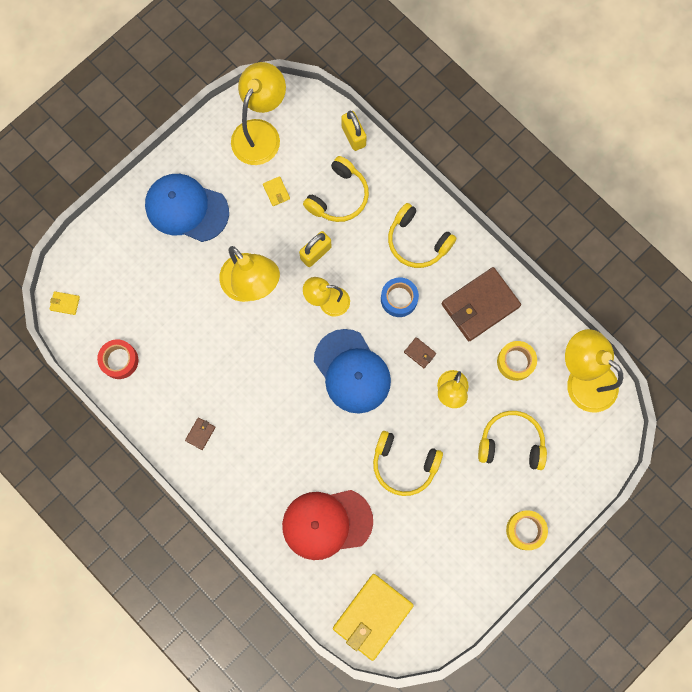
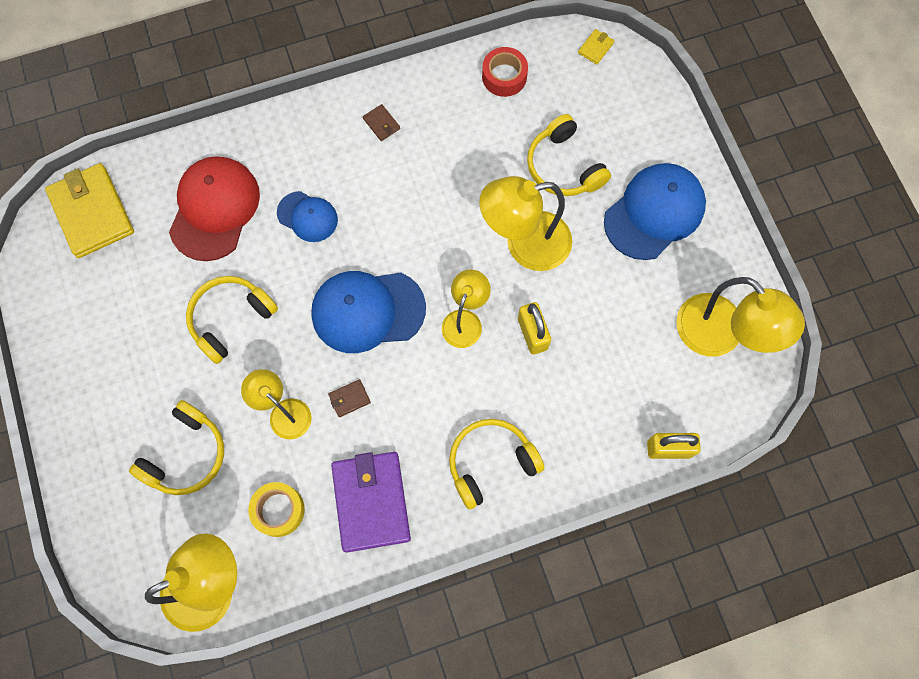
camera: 115 degrees right, 5 degrees down
(276, 192) = (632, 322): yellow wallet -> none
(301, 450) = (307, 216): none -> blue cap
(338, 196) = (594, 393): yellow headphones -> yellow headphones (563, 167)
(399, 299) = (428, 405): blue tape -> none
(480, 305) = (371, 502): brown wallet -> purple wallet
(525, 530) = (80, 420): yellow tape -> none

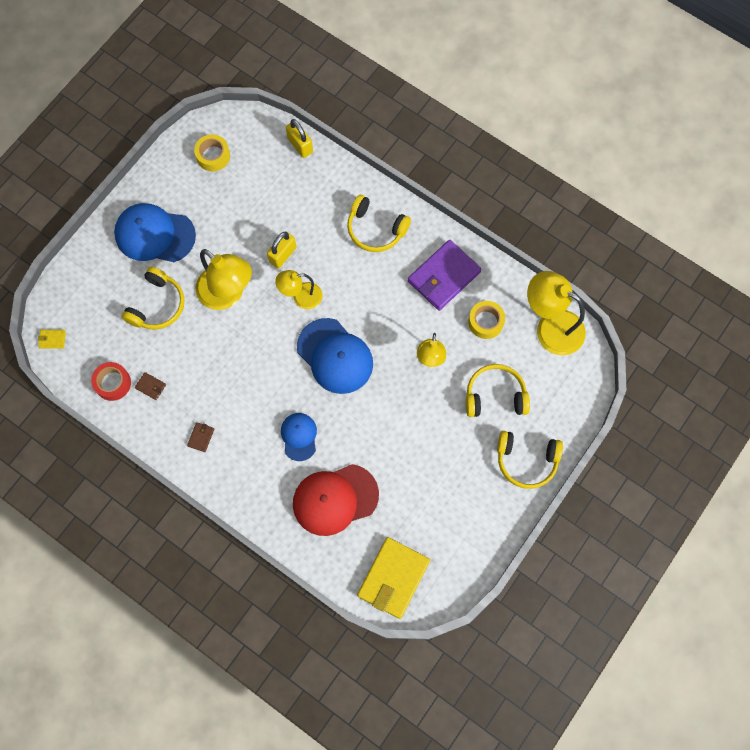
camera: 125 degrees left, 0 degrees up
(230, 319) = (398, 433): yellow headphones -> yellow headphones (526, 460)
(349, 398) = (395, 329): brown wallet -> brown wallet (151, 386)
(719, 336) = (213, 156): yellow lamp -> yellow tape

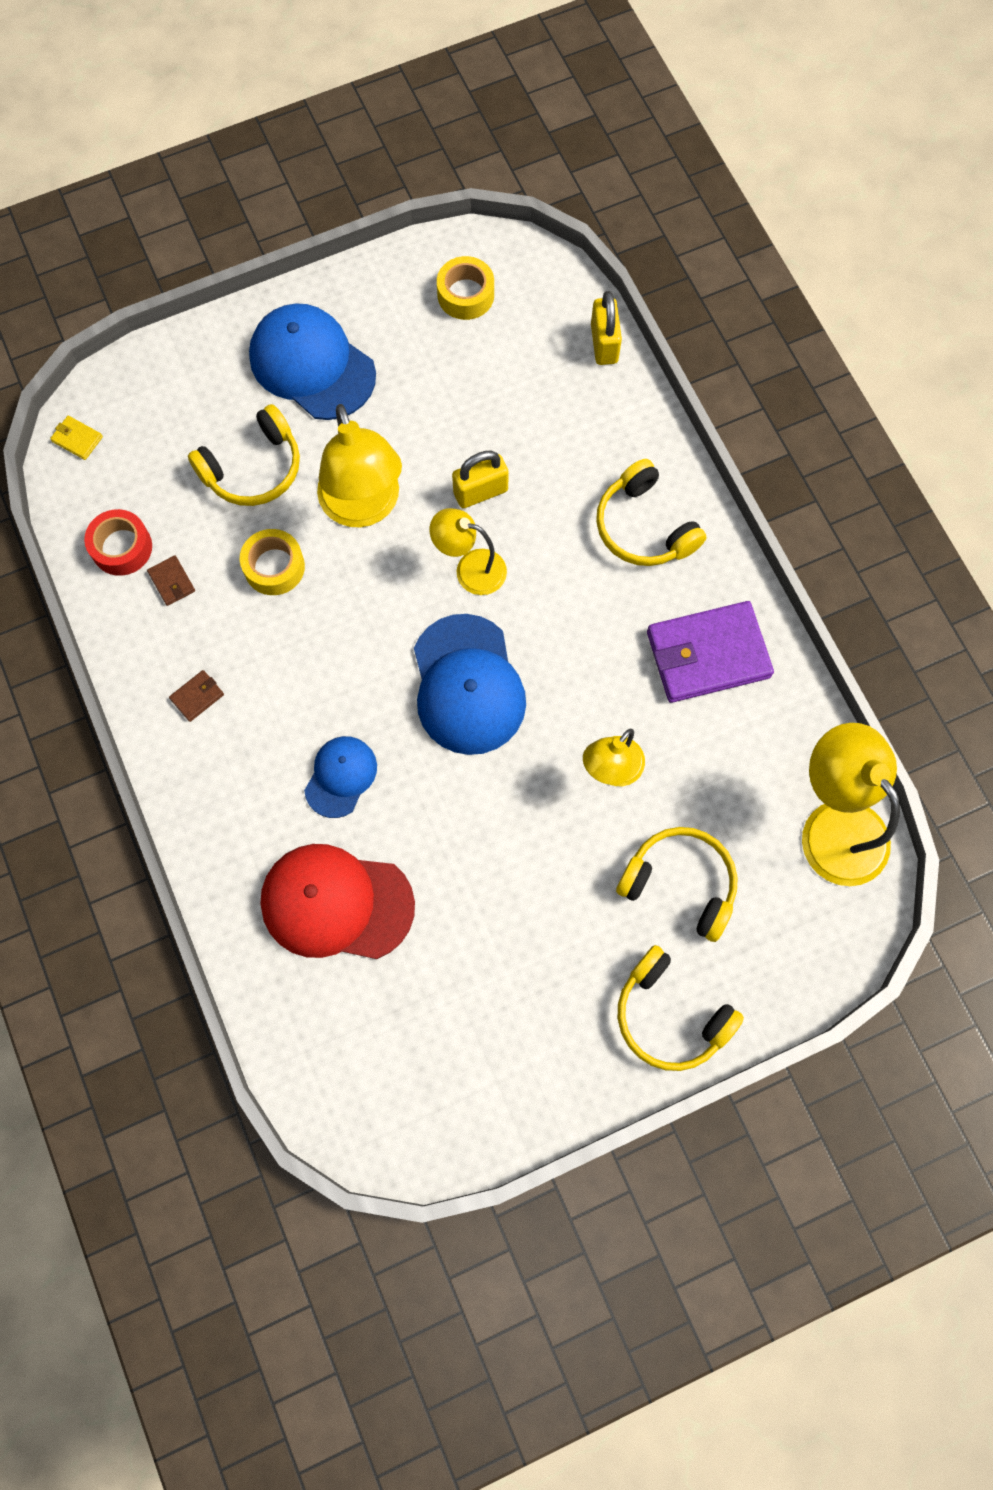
camera: 30 degrees right, 0 degrees up
(393, 578) = (351, 1078): yellow wallet -> none
(485, 322) = (733, 760): yellow tape -> yellow tape (274, 567)

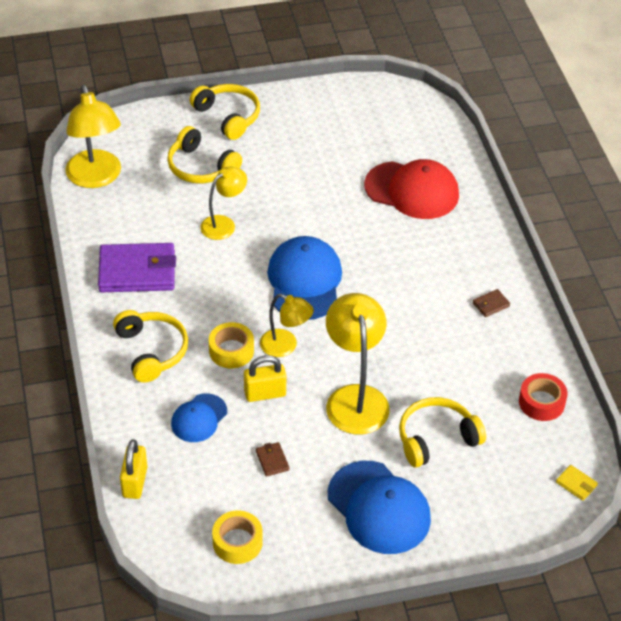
camera: 170 degrees left, 25 degrees down
(172, 582) = (505, 374): brown wallet -> brown wallet (272, 460)
(274, 567) = (428, 371): yellow tape -> yellow tape (231, 351)
(340, 776) = (399, 248): blue cap -> blue cap (199, 418)

